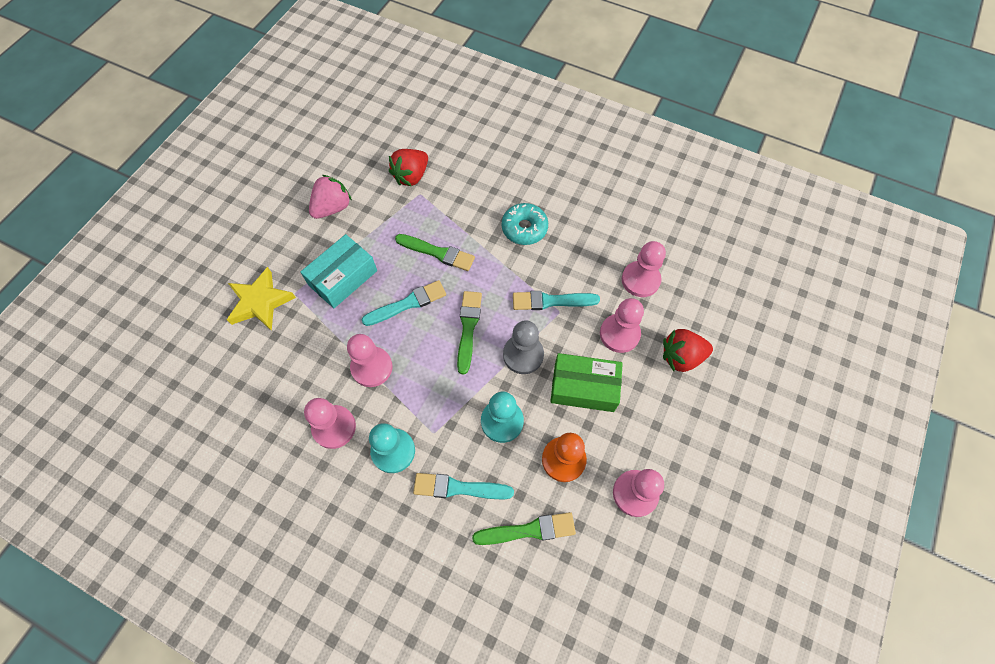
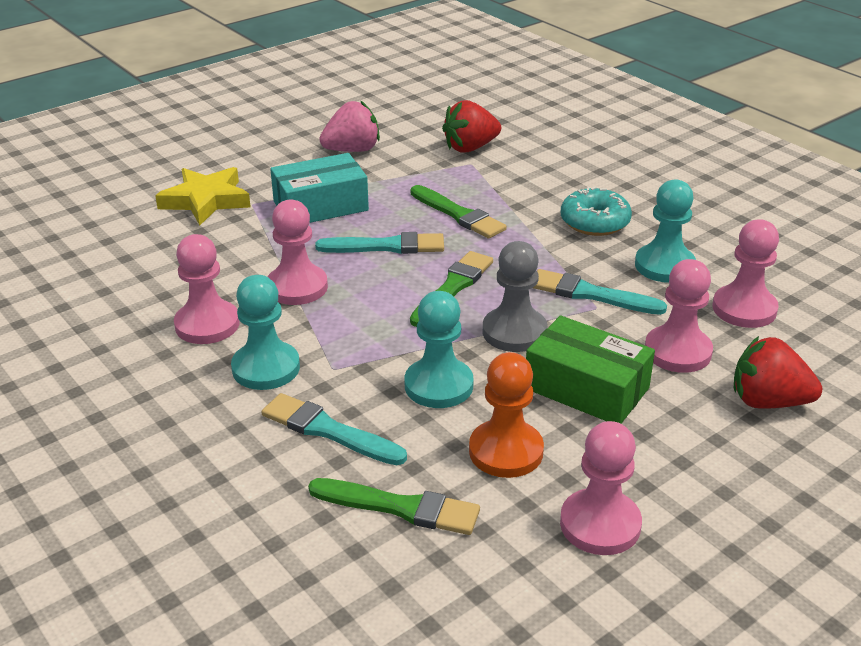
camera: 25 degrees right, 30 degrees down
(582, 256) = (664, 266): none -> turquoise pawn

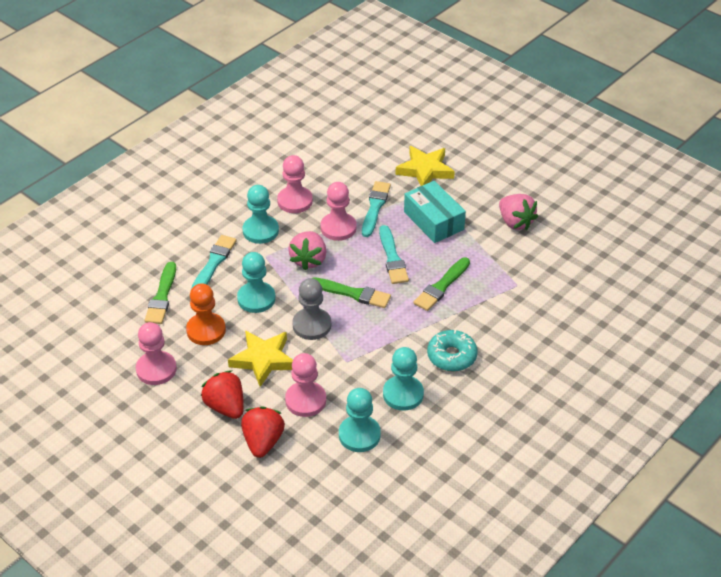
camera: 80 degrees right, 10 degrees up
(362, 322) = (309, 260): none -> pink strawberry
(470, 148) = (541, 282): red strawberry -> red strawberry (225, 406)
(586, 388) = (263, 360): green box -> yellow star
(590, 294) = (360, 358): turquoise brush -> turquoise brush (375, 207)
(744, 309) = (359, 435): pink pawn -> turquoise pawn

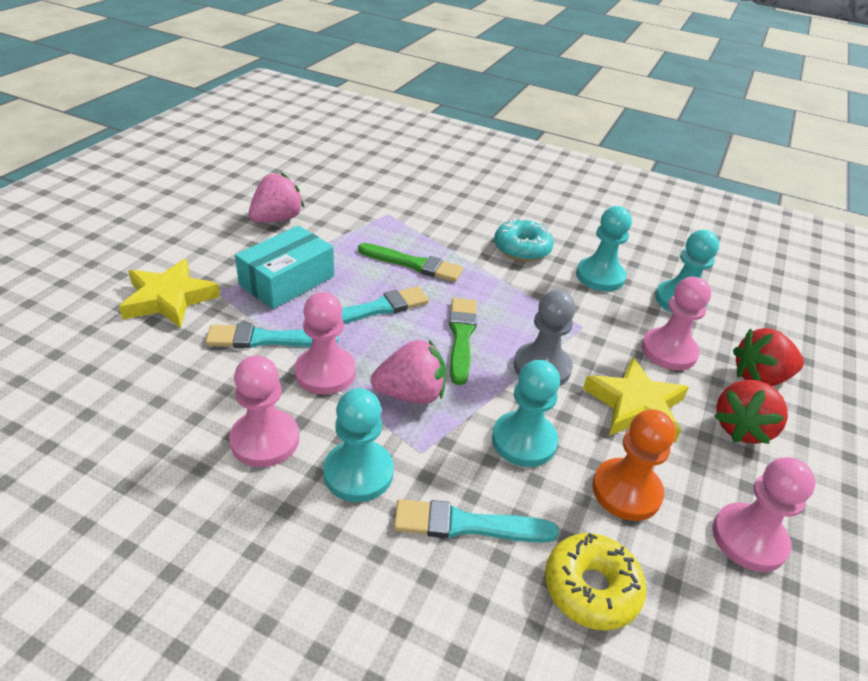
camera: 110 degrees left, 5 degrees down
(162, 296) = (591, 588): green brush -> yellow donut

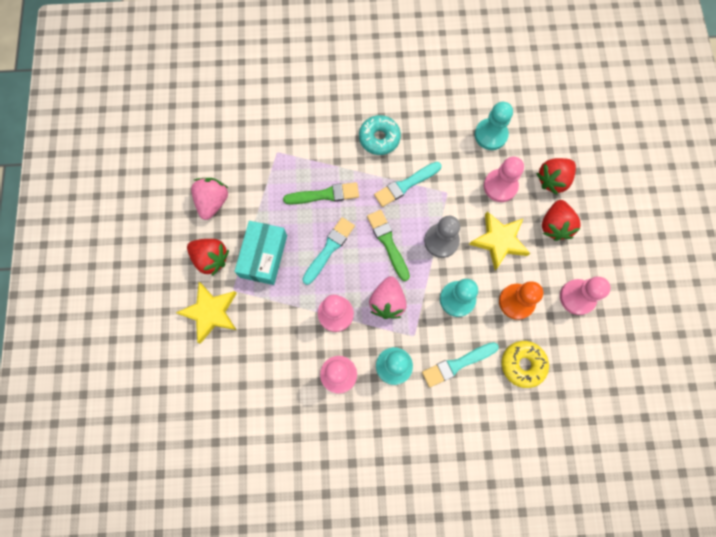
camera: 25 degrees left, 35 degrees up
(224, 257) = (211, 258): none -> red strawberry
(266, 339) = (288, 309): turquoise brush -> turquoise brush (405, 185)
(411, 394) = (387, 302): pink strawberry -> pink strawberry turned 135 degrees clockwise
(600, 276) = (437, 139): turquoise pawn -> none

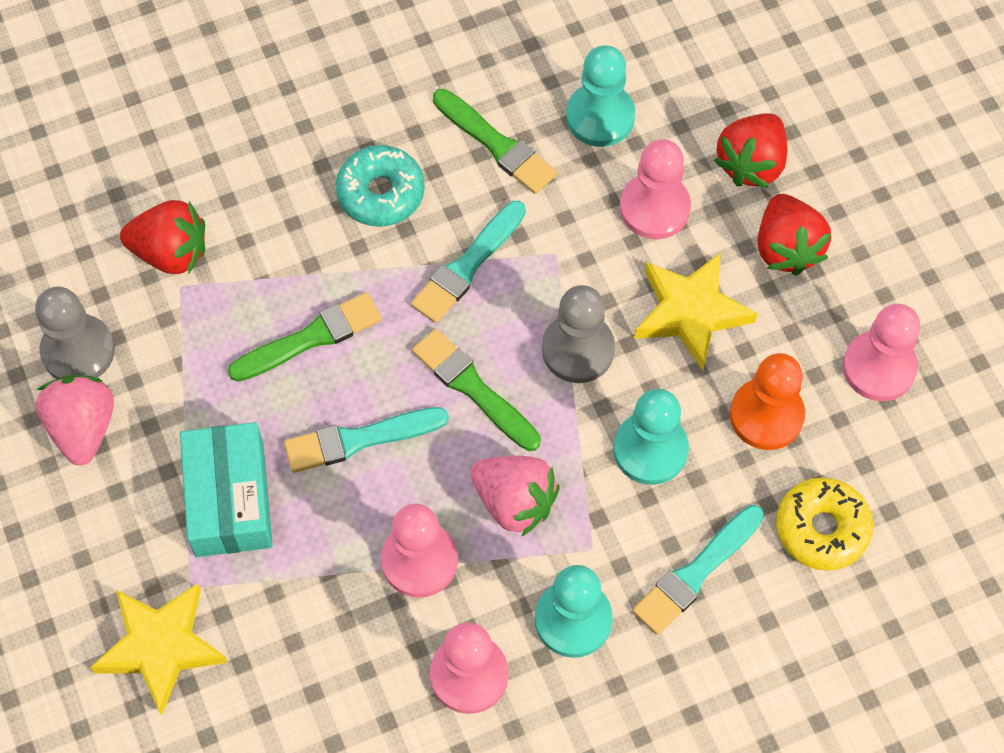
camera: 20 degrees left, 10 degrees down
(211, 258) = (121, 541): red strawberry -> red strawberry (171, 252)
(223, 166) = (78, 351): none -> grey pawn
(329, 249) = (359, 439): turquoise brush -> turquoise brush turned 120 degrees counterclockwise
(387, 302) = (514, 502): pink strawberry -> pink strawberry turned 45 degrees counterclockwise
(439, 133) = (496, 144): none -> green brush

